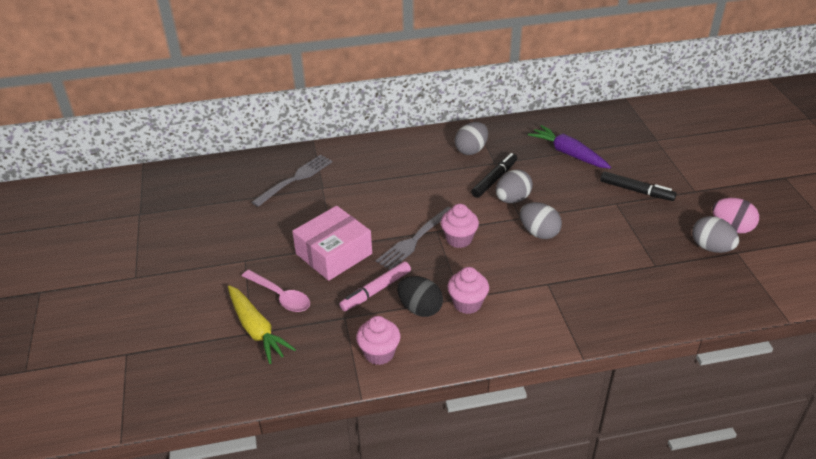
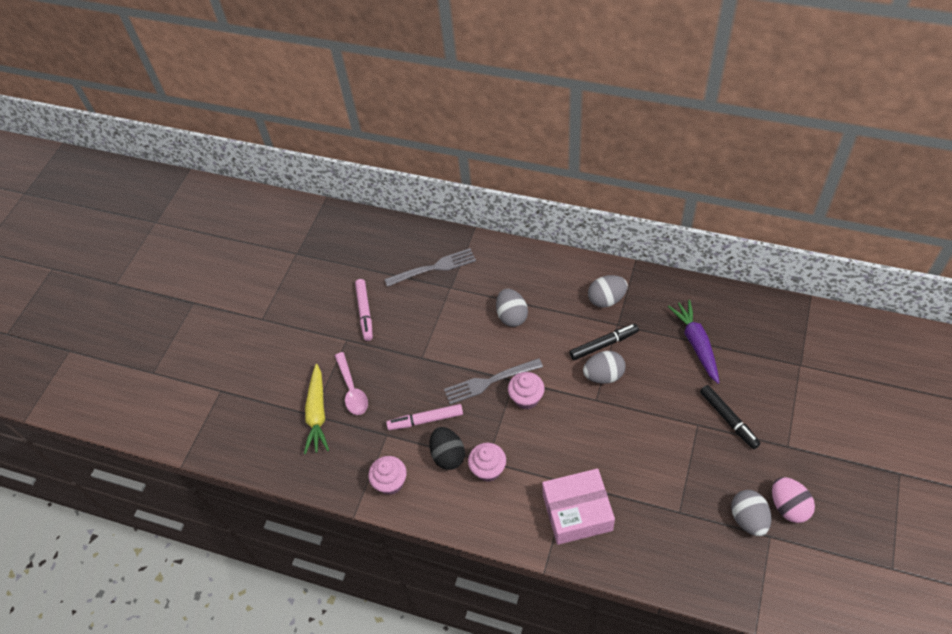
camera: 35 degrees right, 15 degrees up
(249, 233) = (365, 312): none -> pink marker
(334, 254) = (416, 365): pink box -> pink box (577, 512)
(539, 233) = (600, 424): grey egg -> grey egg (512, 316)

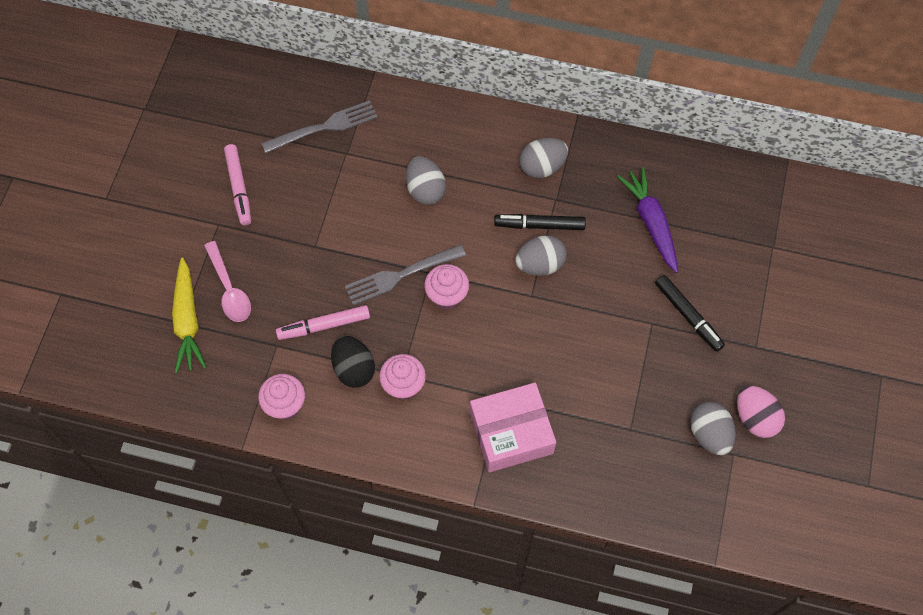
camera: 10 degrees left, 10 degrees up
(603, 344) = (539, 225): black marker -> black marker turned 150 degrees counterclockwise

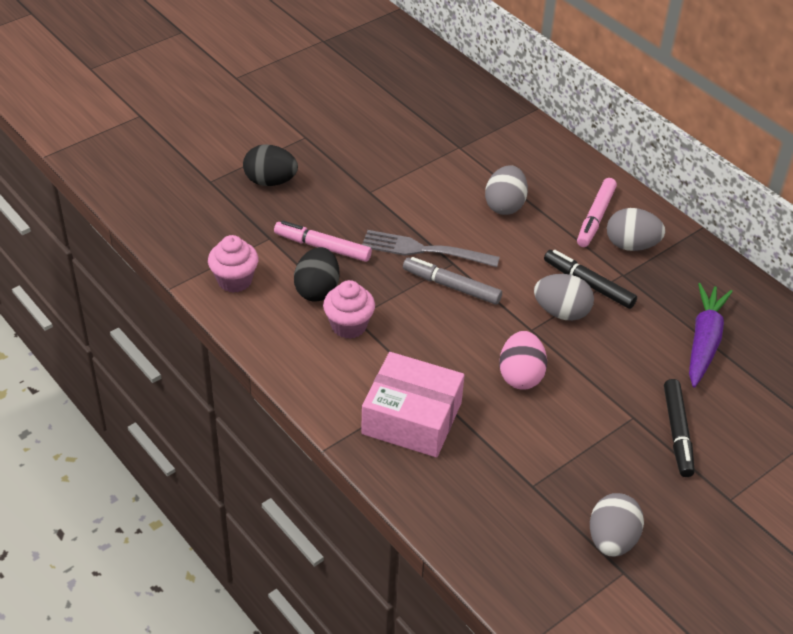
camera: 35 degrees right, 20 degrees down
(188, 321) = (216, 183): yellow carrot -> none
(229, 289) = (270, 181): pink spoon -> black egg
(239, 188) = (346, 123): pink marker -> pink marker (595, 218)
(324, 127) = (458, 121): grey fork -> none
(447, 295) = (451, 286): pink cupcake -> grey marker
(755, 418) = (675, 557): pink egg -> pink egg (520, 376)

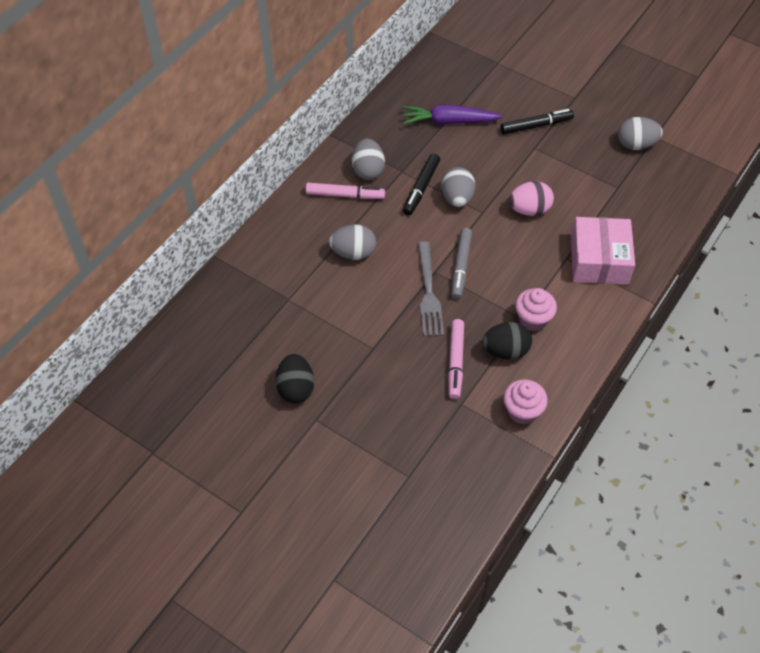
camera: 105 degrees left, 10 degrees up
(270, 181) = (389, 426): black egg -> black egg (296, 388)

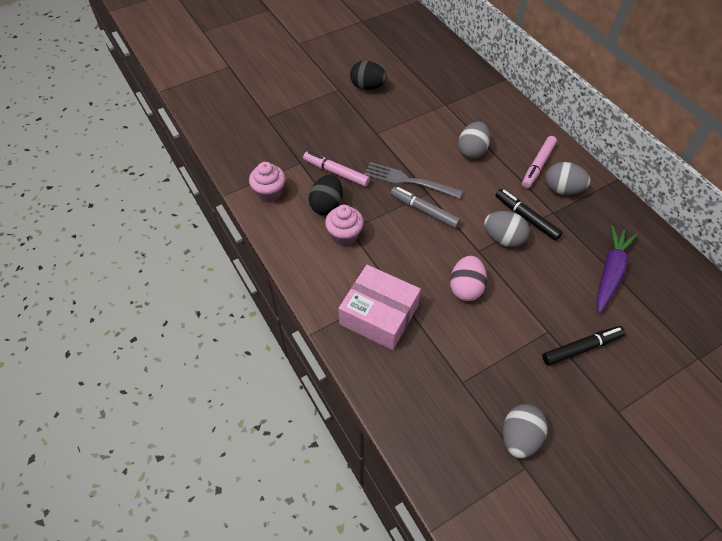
camera: 115 degrees right, 0 degrees up
(536, 126) = (581, 348): black marker -> black marker turned 120 degrees counterclockwise

